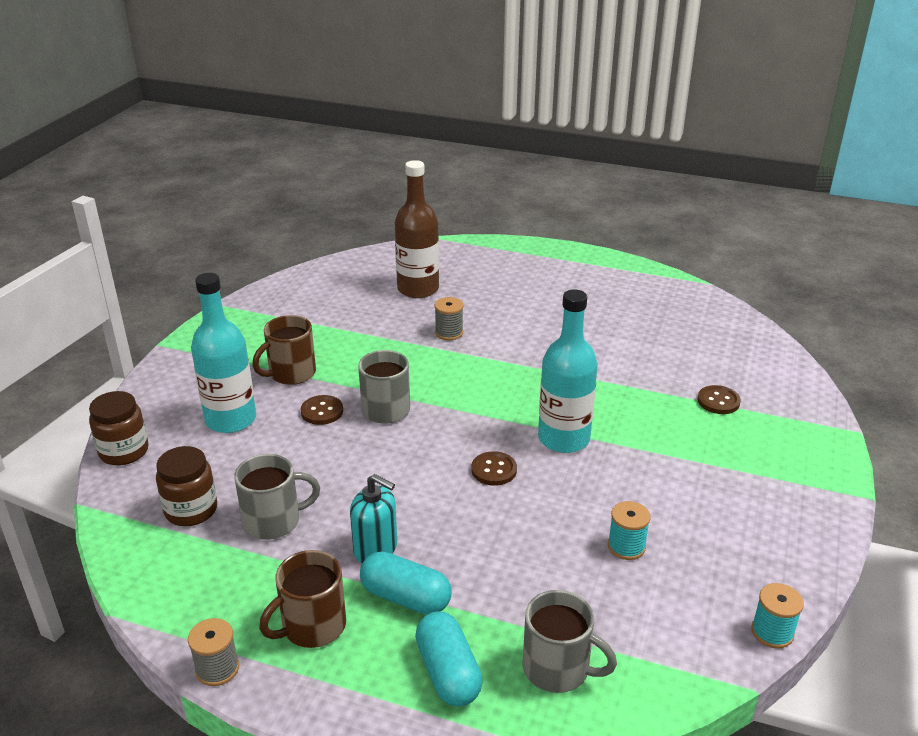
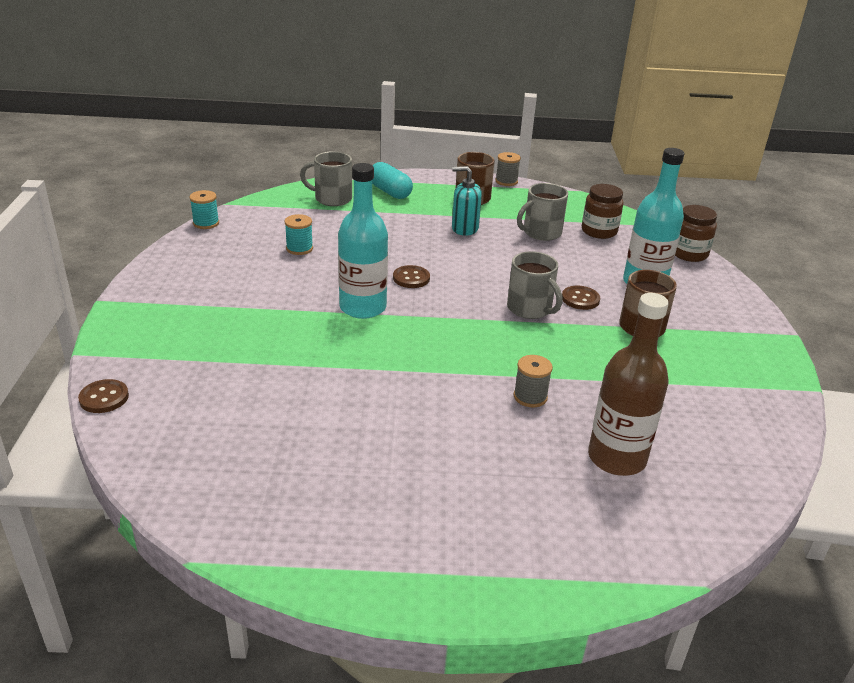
camera: 160 degrees right, 0 degrees up
(405, 597) = (430, 212): turquoise capsule -> none
(718, 401) = (215, 363): brown button -> brown button (104, 398)

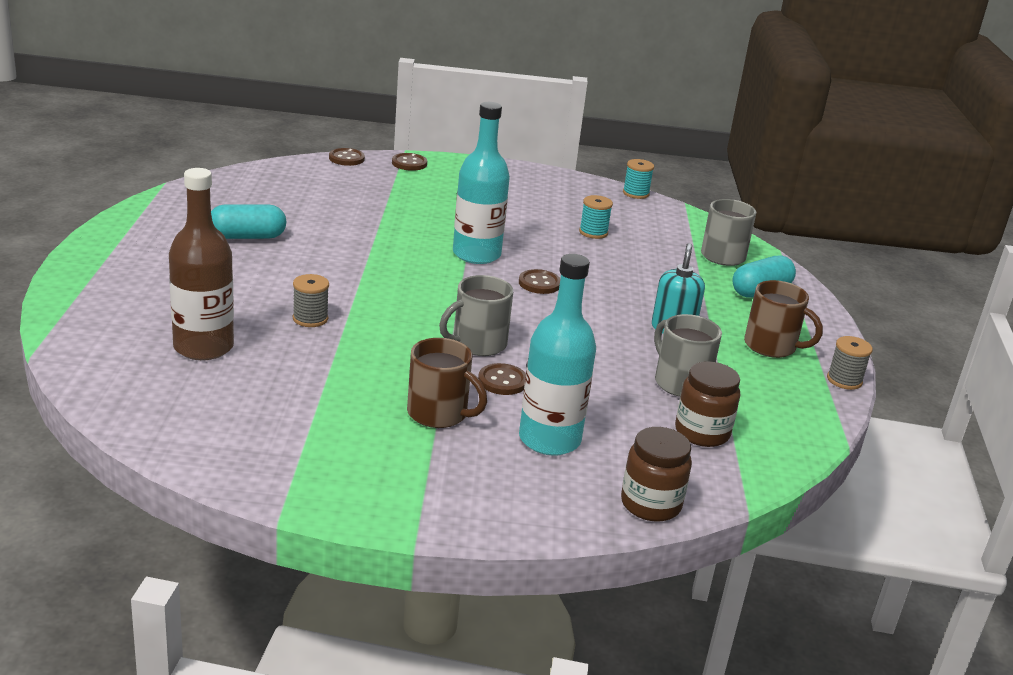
camera: 90 degrees right, 5 degrees down
(123, 349) = (409, 163): none -> brown button
(360, 458) = (247, 237): none -> turquoise capsule

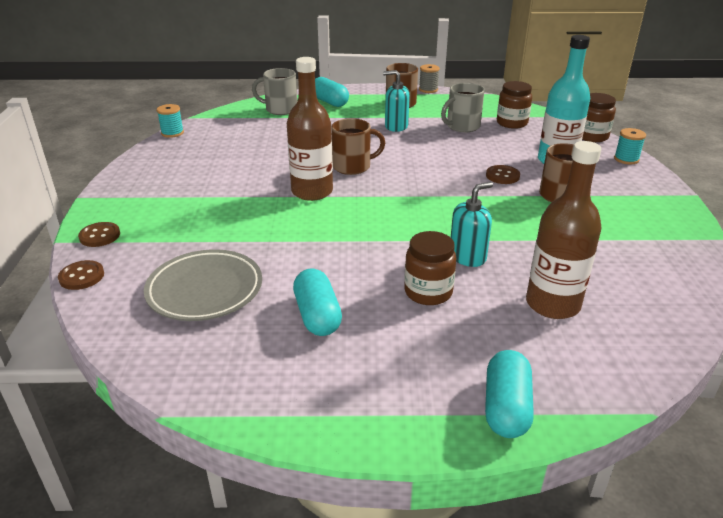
camera: 90 degrees left, 5 degrees up
(85, 294) = (506, 407): none -> turquoise capsule
(257, 288) = (428, 292): none -> brown jar
(307, 198) = (205, 290): none -> grey plate
(310, 319) = (467, 256): grey spool -> turquoise soap dispenser
(476, 254) = (312, 192): turquoise bottle -> brown bottle
(477, 344) = (459, 186): grey mug -> none
(539, 283) = (353, 167): brown button -> brown mug
(593, 232) = (254, 148): turquoise spool -> turquoise spool (626, 159)

